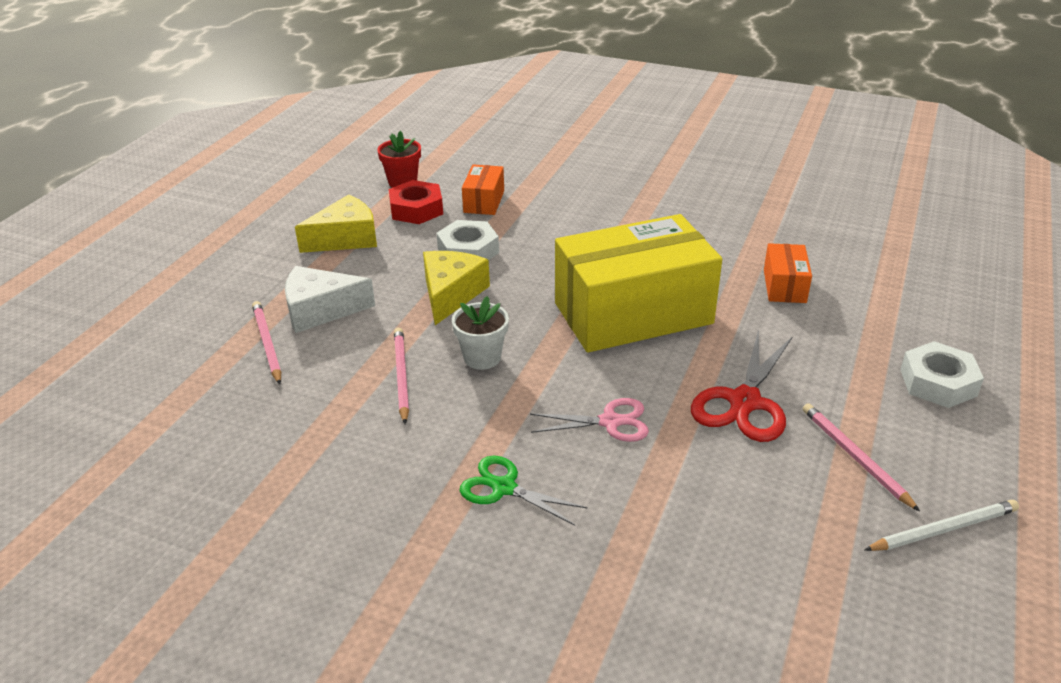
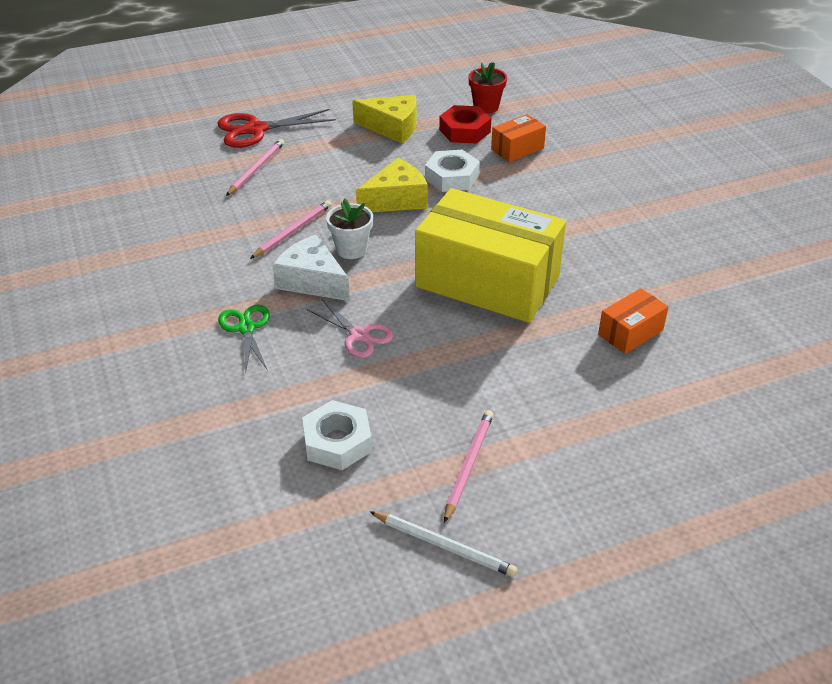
camera: 45 degrees right, 5 degrees up
(320, 310) = (311, 165): white cheese -> white cheese (312, 281)
(744, 402) = (459, 383): red scissors -> red scissors (256, 130)
(938, 382) = (621, 470): white nut -> white nut (337, 442)

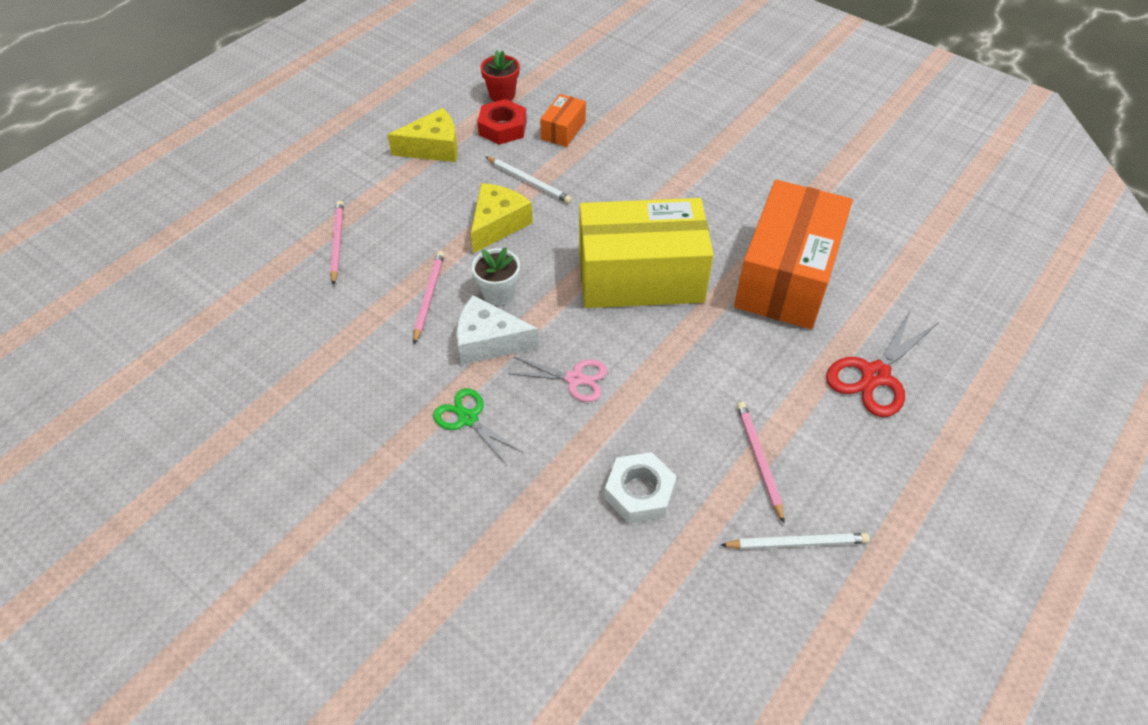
camera: 30 degrees left, 10 degrees up
(256, 130) = (300, 198): red scissors -> red scissors (875, 375)
(452, 177) = (529, 182): white nut -> white pencil
(630, 332) = (786, 277): orange box -> orange box, size x2.32

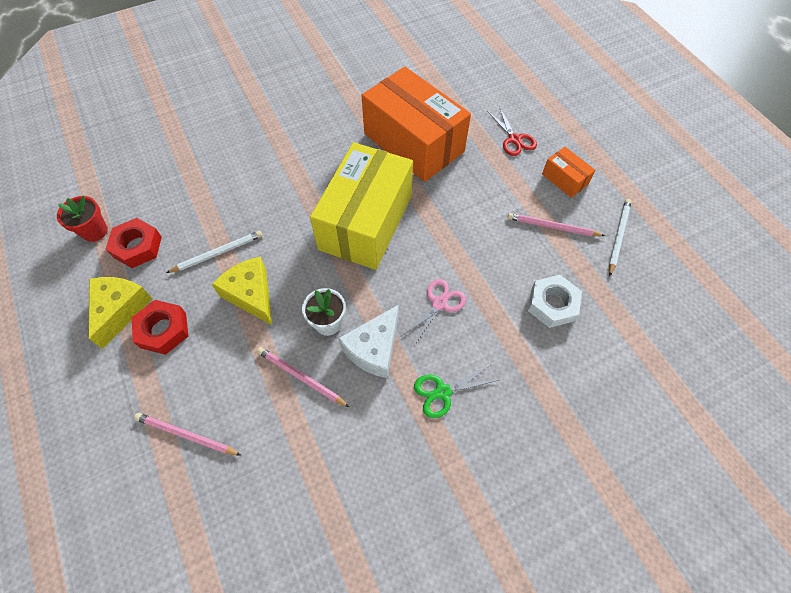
camera: 65 degrees left, 10 degrees up
(428, 183) = (163, 330): none -> red nut
(563, 130) = (175, 205): orange box -> orange box (564, 179)
(875, 375) = (514, 139): red scissors -> red scissors, size x0.66

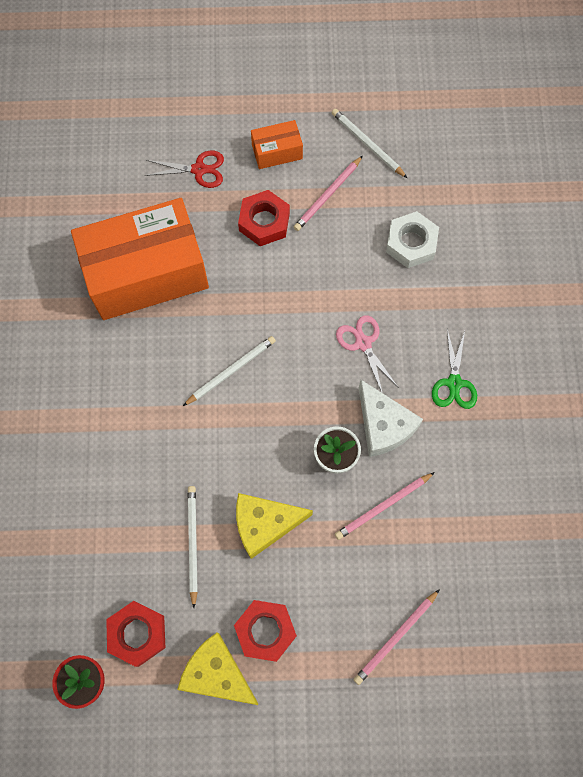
camera: 65 degrees left, 10 degrees up
(366, 222) = (231, 371): yellow box -> white pencil
(500, 195) = (264, 222): none -> red nut

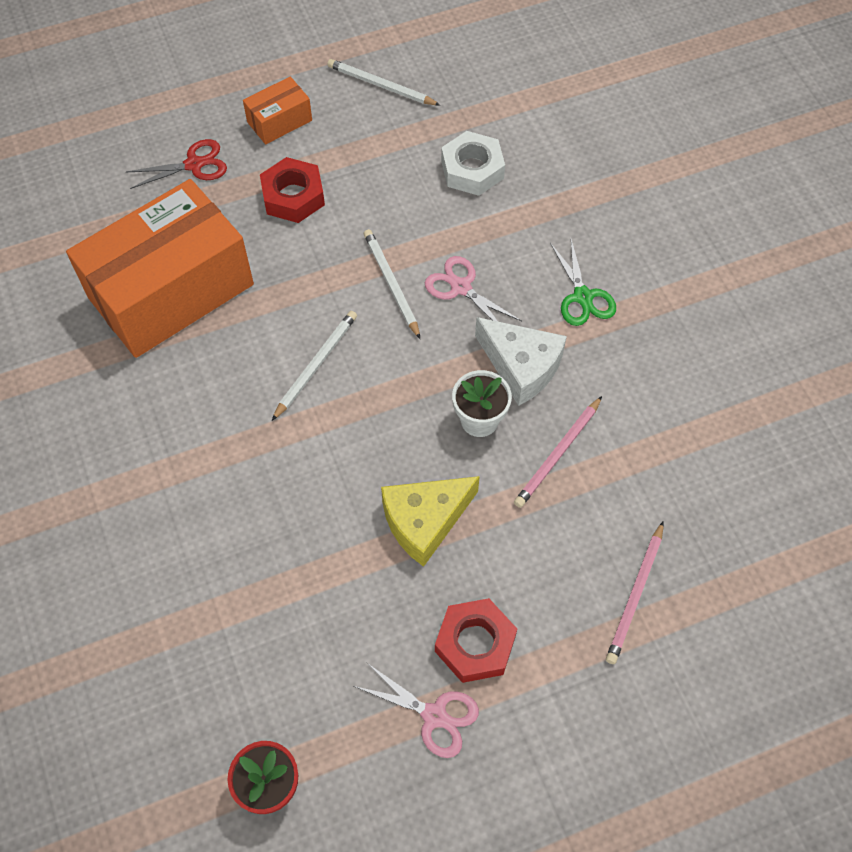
camera: 20 degrees left, 10 degrees down
(137, 634) = (314, 705): red nut -> none
(192, 543) = (344, 574): white pencil -> white pencil (391, 284)
(217, 673) = (434, 715): yellow cheese -> pink scissors
(328, 195) = (357, 148): pink pencil -> none

